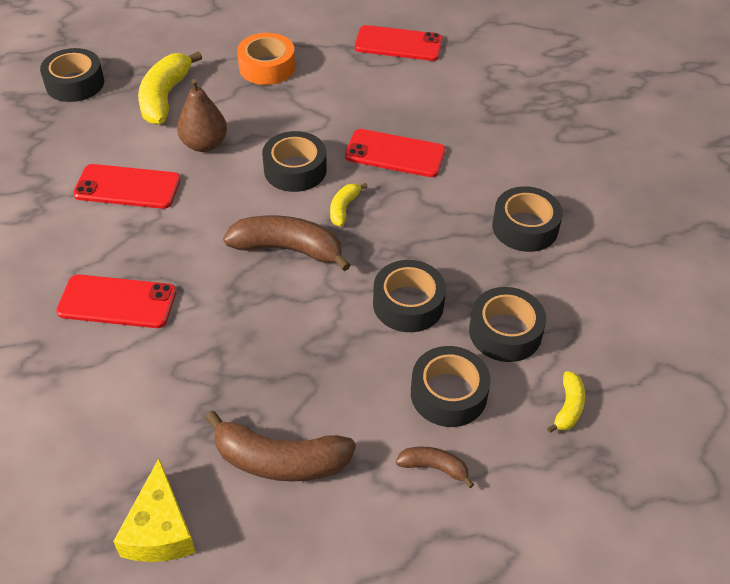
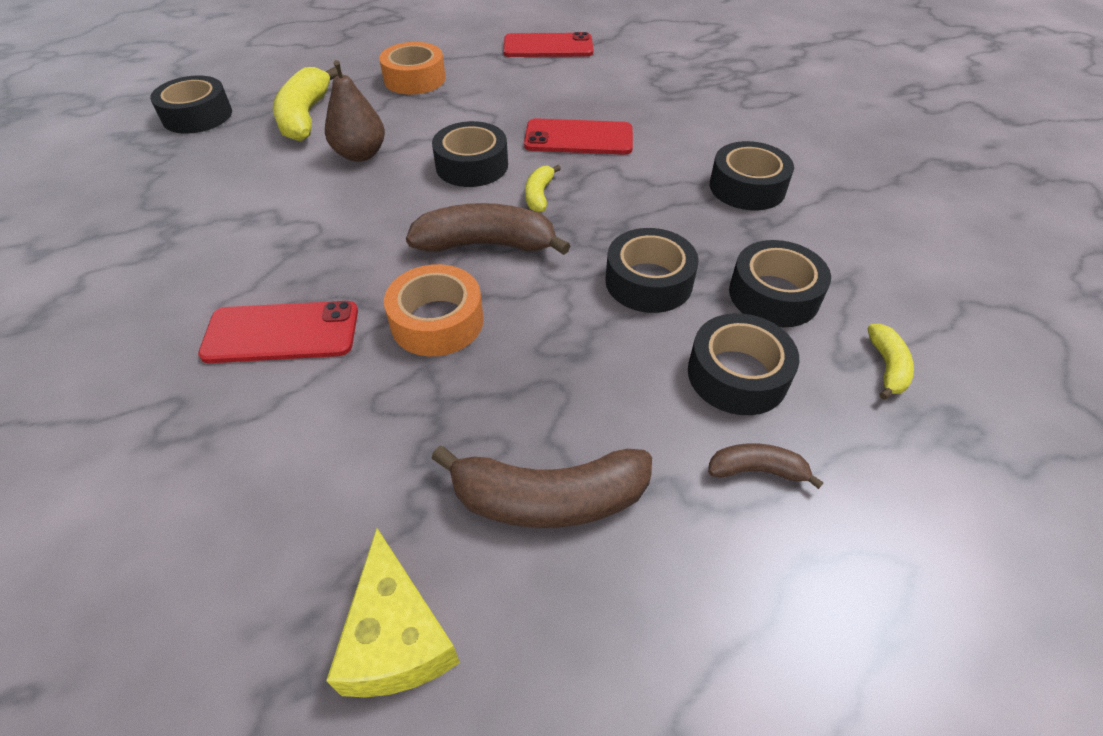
camera: 10 degrees left, 0 degrees up
(127, 187) = (275, 206): red phone -> none
(234, 311) = (437, 321): none -> orange tape

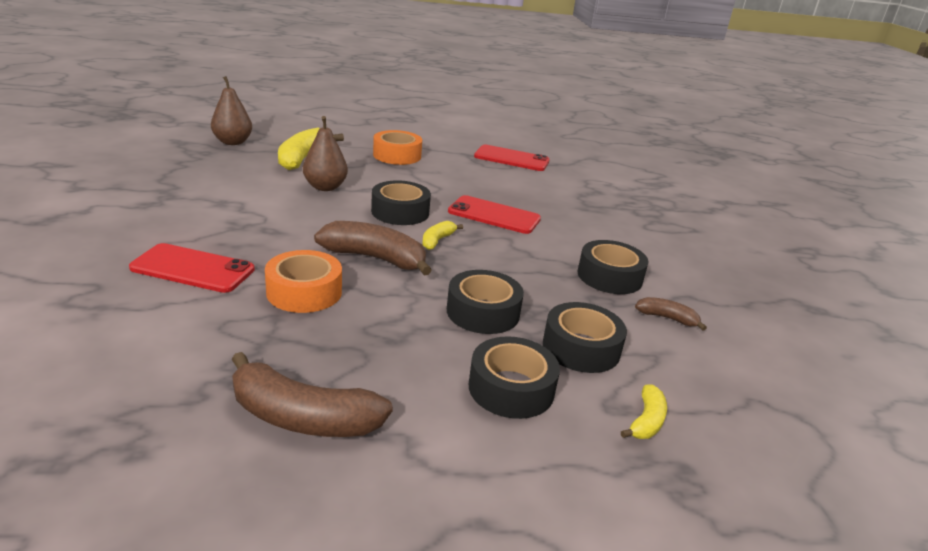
camera: 15 degrees right, 20 degrees down
(197, 116) = (233, 142): black tape -> brown pear
(396, 637) = (130, 461): yellow cheese -> none
(757, 470) = (481, 452): brown banana -> brown banana (667, 318)

